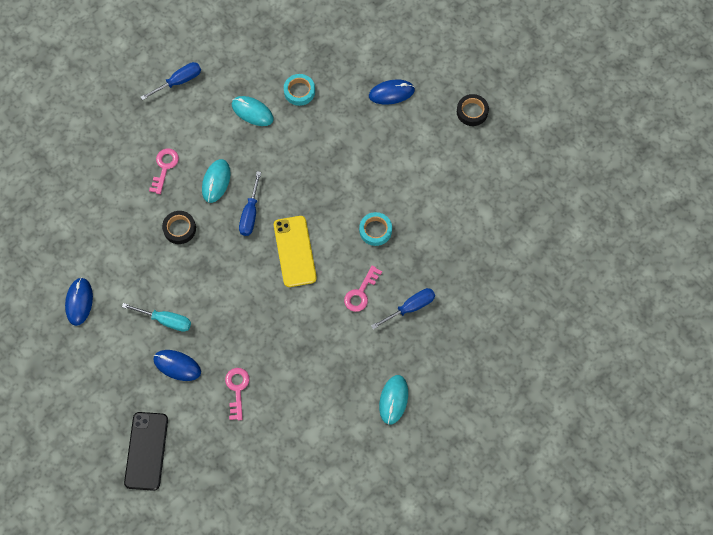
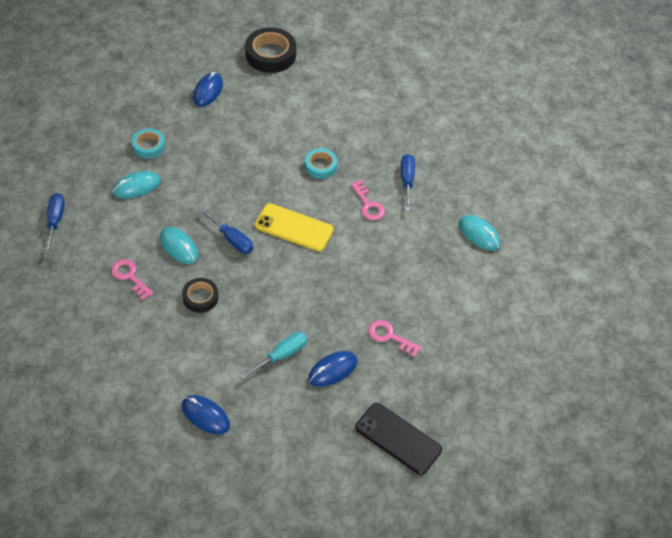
camera: 60 degrees left, 15 degrees down
(472, 112) = (270, 55): black tape -> black tape, size x1.68

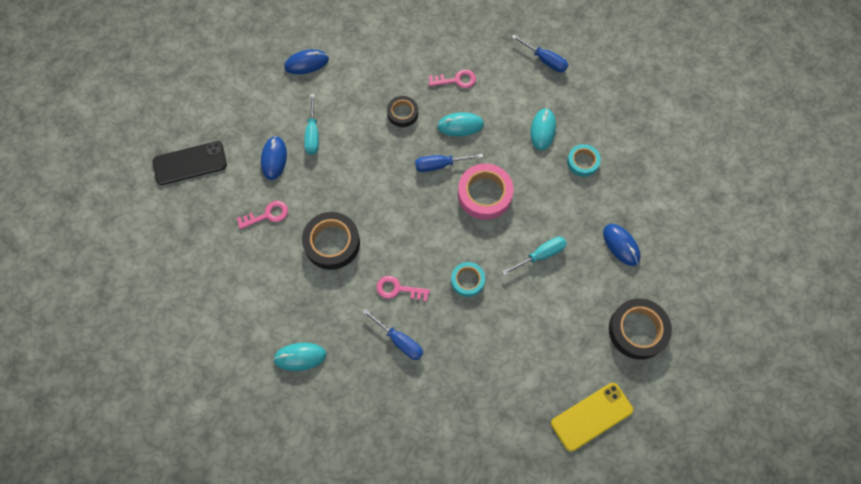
camera: 130 degrees right, 15 degrees up
(234, 194) = (484, 194): none -> pink tape
(259, 133) = (540, 255): none -> turquoise screwdriver
(294, 228) = (418, 216): yellow phone -> yellow phone (591, 416)
(371, 272) = (332, 243): none -> black tape

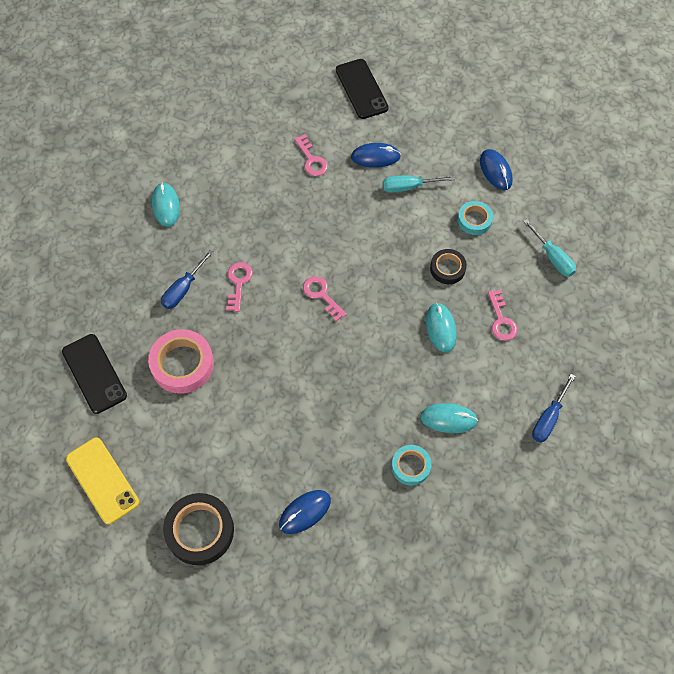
camera: 85 degrees right, 5 degrees down
(332, 243) = (285, 218): black tape -> none
(418, 217) = (322, 295): none -> pink key
(440, 165) = (387, 312): blue screwdriver -> none
(467, 280) = (251, 348): turquoise tape -> turquoise tape (474, 220)
(484, 194) = (356, 359): pink tape -> pink tape (182, 364)
(484, 427) = (94, 373): none -> black phone
(540, 255) = (285, 421): turquoise screwdriver -> turquoise screwdriver (552, 257)

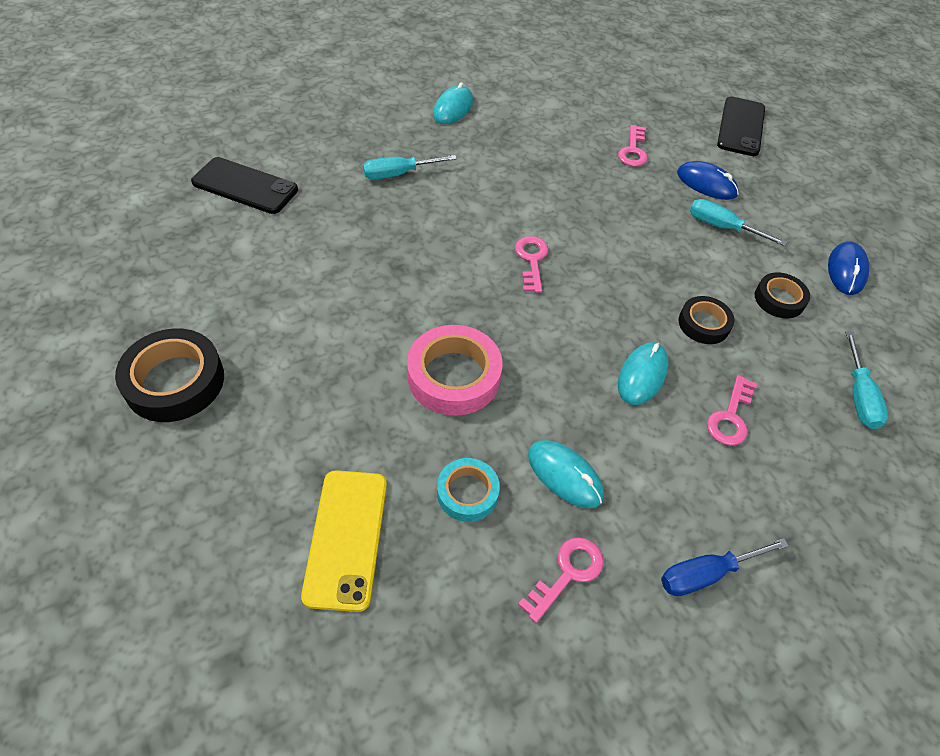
camera: 35 degrees right, 10 degrees down
(94, 373) = (245, 186): black phone -> black phone turned 75 degrees counterclockwise
(102, 480) = (146, 271): yellow phone -> yellow phone (346, 538)
(182, 364) = (329, 229): pink tape -> pink tape (454, 376)
(183, 289) = (399, 174): blue screwdriver -> turquoise screwdriver
(238, 283) = (456, 200): pink key -> pink key (567, 573)
(305, 512) = (297, 447): blue mouse -> none
(474, 220) = (779, 299): turquoise tape -> black tape

